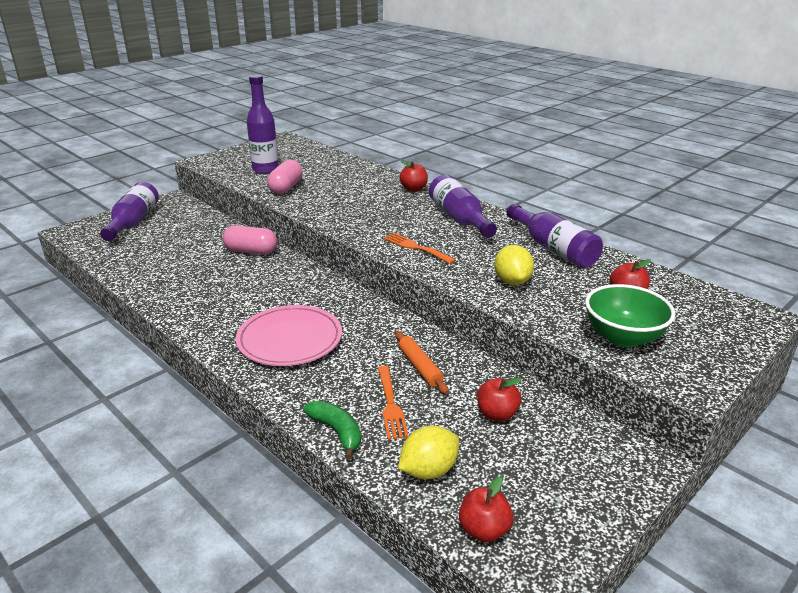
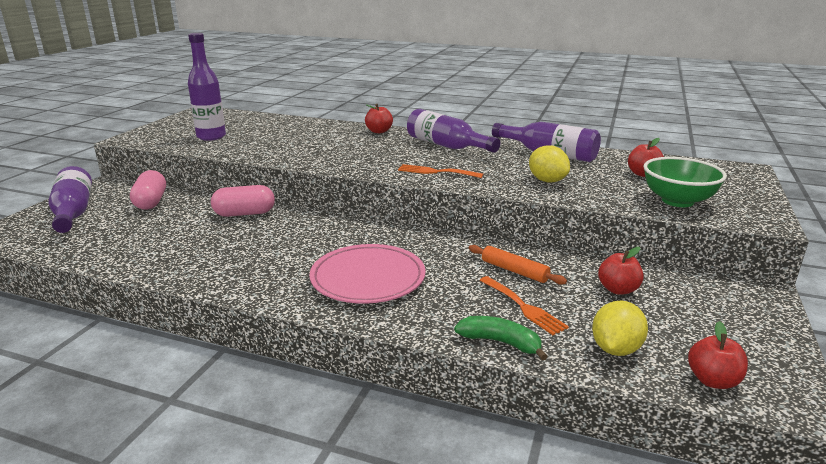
camera: 25 degrees left, 5 degrees down
(286, 188) = (251, 147): pink capsule -> pink capsule (151, 202)

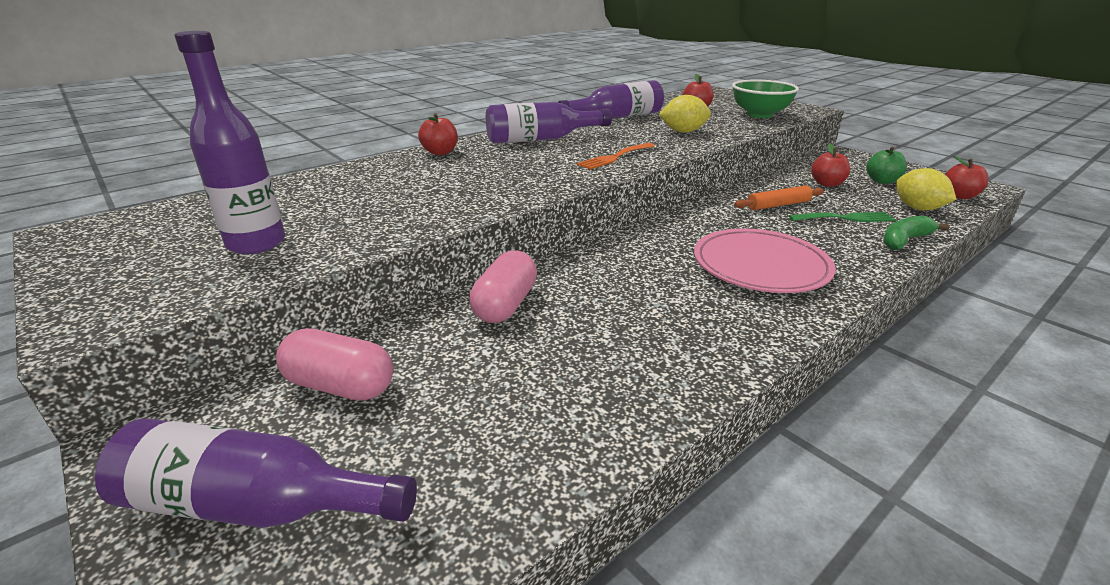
camera: 60 degrees left, 5 degrees up
(523, 307) = (845, 218): orange fork -> green fork
(685, 322) = (882, 181): none -> green apple

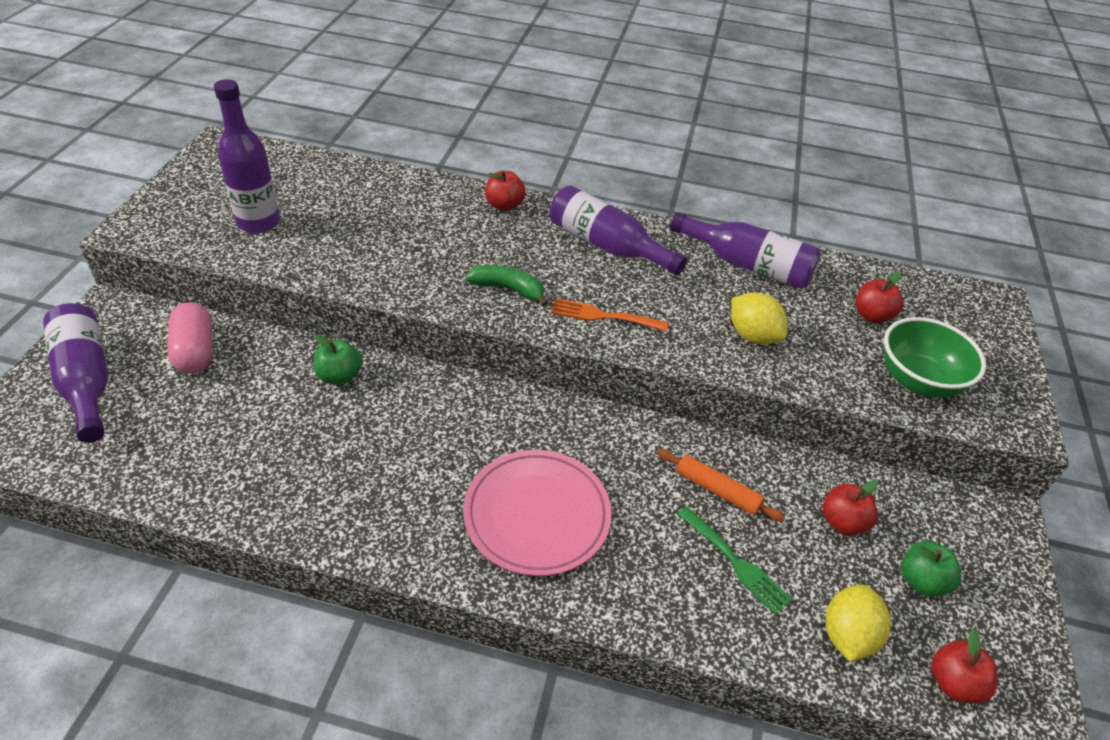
camera: 50 degrees right, 15 degrees up
(505, 305) = (339, 376): pink capsule -> green apple
(904, 240) = (717, 632): green banana -> green banana (508, 289)

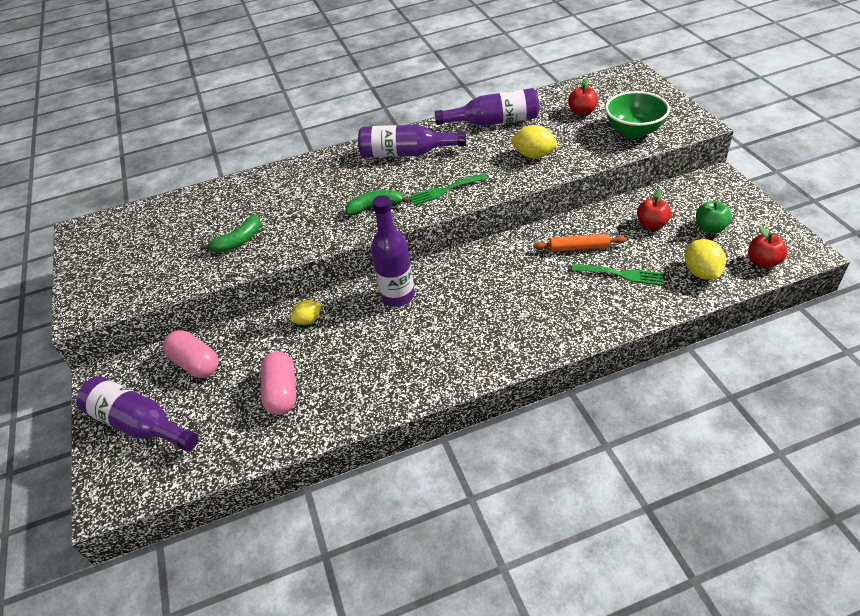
camera: 25 degrees left, 0 degrees up
(234, 440) = (282, 392): none -> pink capsule
(258, 223) = (169, 259): purple bottle -> purple bottle (398, 296)
(337, 243) = (238, 241): none -> green banana
(339, 376) = (308, 320): green apple -> yellow lemon
(504, 205) = (320, 164): red apple -> none
(537, 515) = (501, 317): pink plate -> none
(603, 316) = (445, 190): orange fork -> green fork

